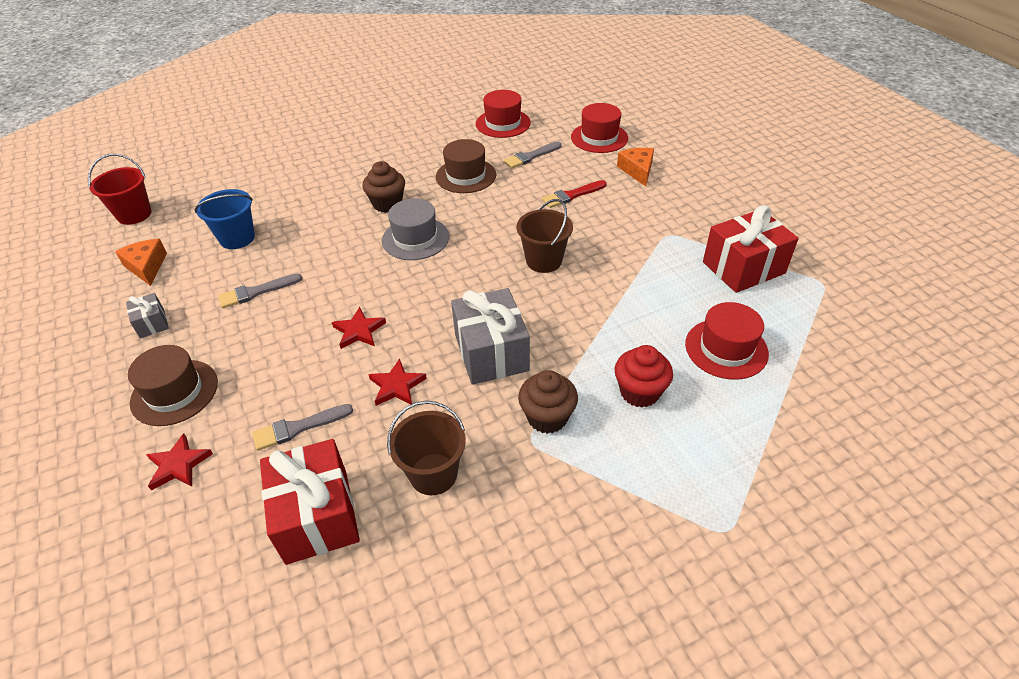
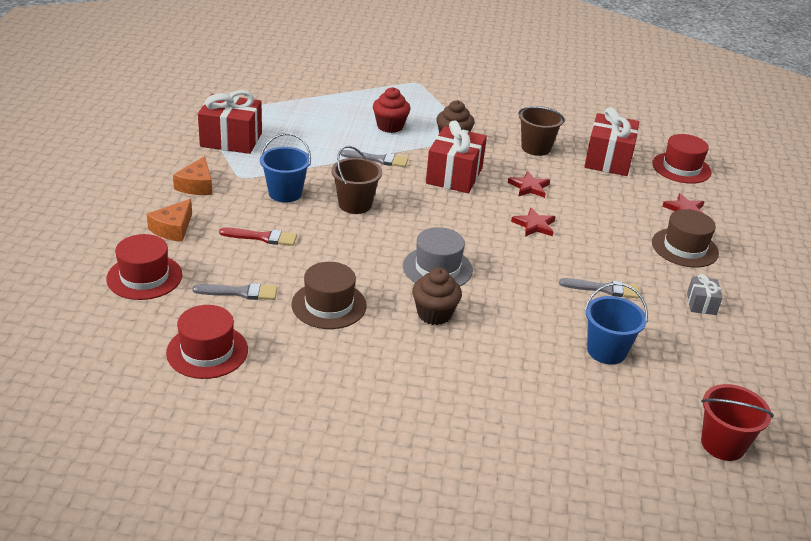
camera: 150 degrees left, 10 degrees down
(146, 267) = (706, 363): orange cheese -> orange cheese (196, 185)
(298, 428) = (603, 195): grey brush -> grey brush (378, 159)
(491, 353) = (454, 176): grey gift -> red gift
(612, 239) = (285, 193): none -> blue bucket
(726, 348) = (314, 119): red hat -> red hat (681, 168)

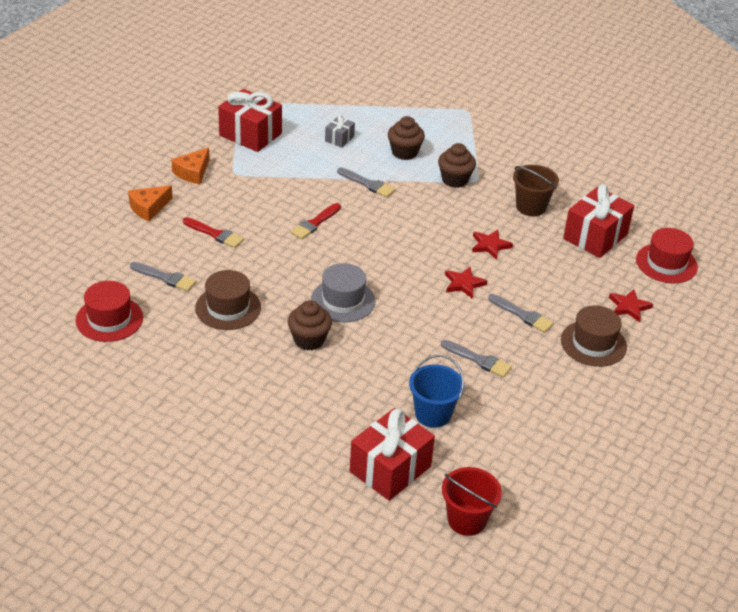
camera: 25 degrees right, 5 degrees up
(144, 277) = (101, 245): red hat -> none
(285, 193) = (262, 198): blue bucket -> none
(355, 204) = (315, 223): brown bucket -> red brush
(390, 126) = (404, 152): red cupcake -> brown cupcake
(454, 176) = (427, 217): red gift -> red gift (390, 469)
(606, 239) = (522, 315): none -> grey brush
(701, 304) = (560, 399): grey gift -> grey gift (339, 139)

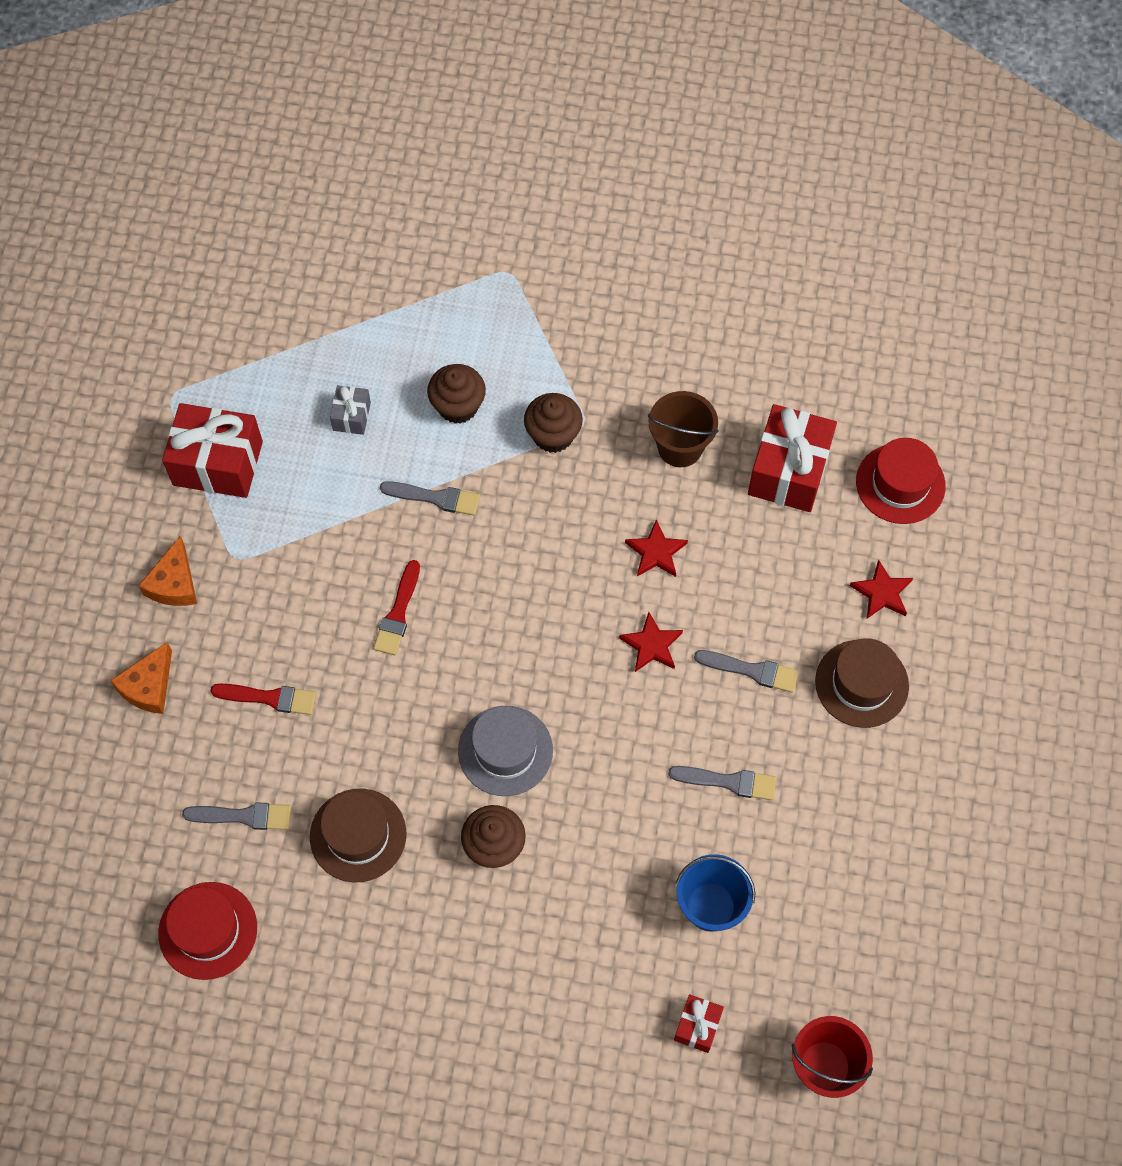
camera: 20 degrees left, 25 degrees up
(390, 469) = (697, 1026): red gift -> red gift, size x0.49

